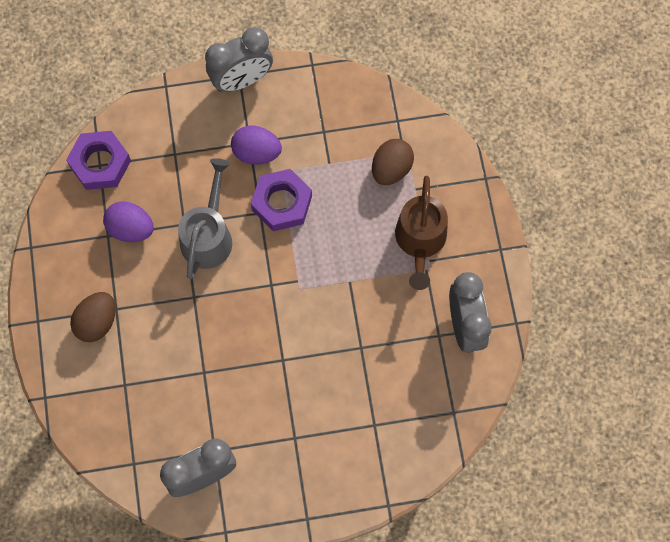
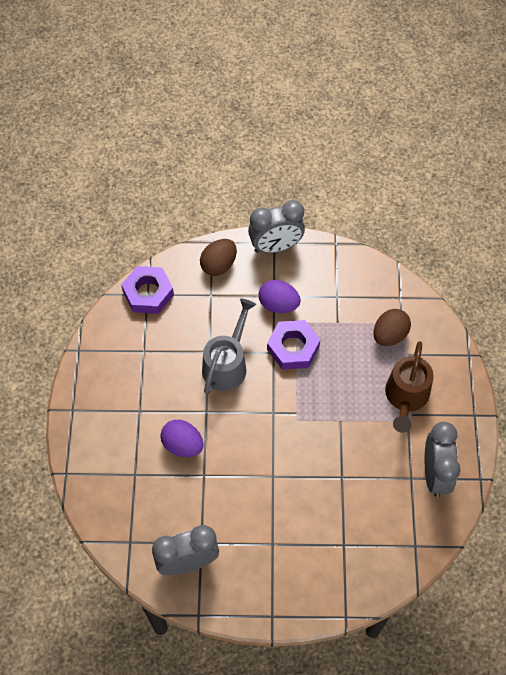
camera: 10 degrees right, 10 degrees down
(97, 322) = (121, 419): brown egg -> brown egg (219, 265)
(131, 229) = (164, 348): purple egg -> purple egg (183, 445)

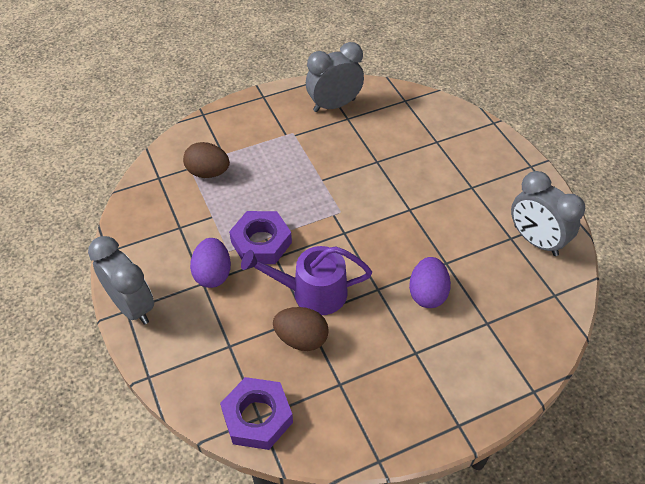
camera: 115 degrees left, 10 degrees down
(219, 265) = (182, 354): brown egg -> brown egg (301, 339)
(227, 364) = (311, 292): grey watering can -> purple watering can
(406, 397) = (270, 142): brown watering can -> none

